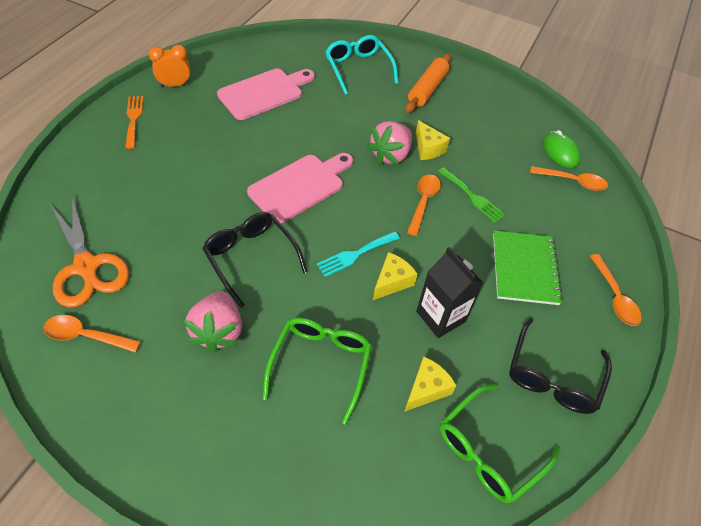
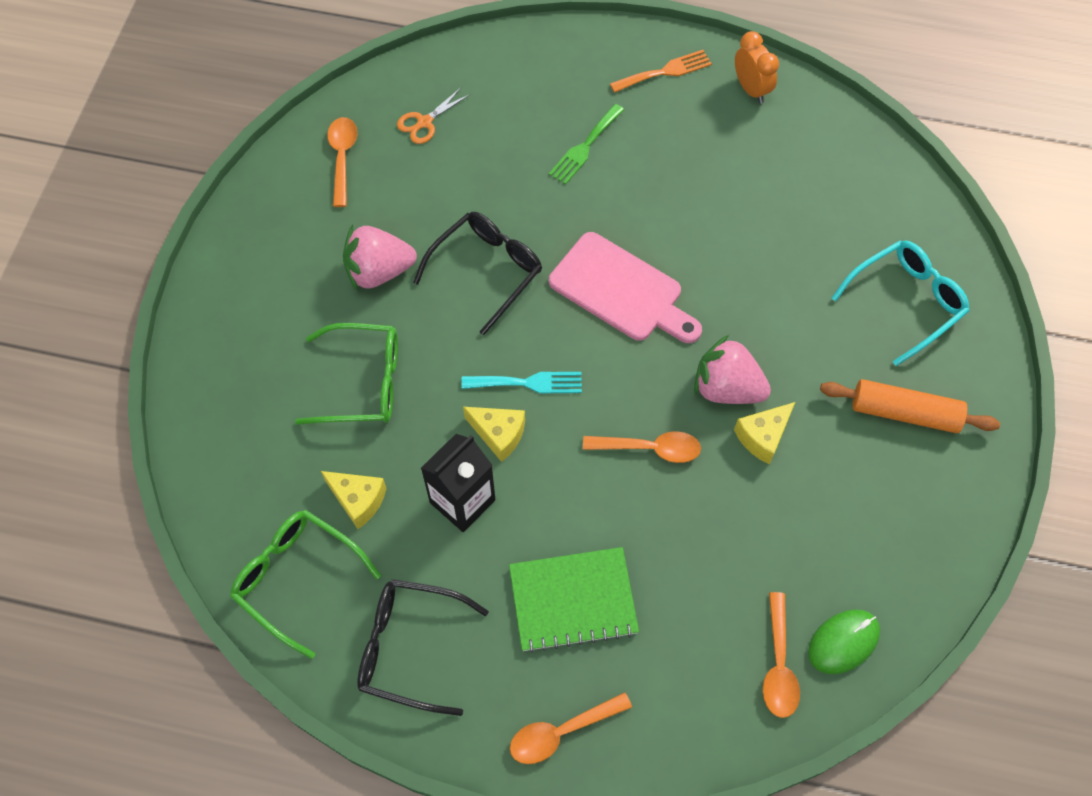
camera: 80 degrees right, 10 degrees up
(87, 267) = (424, 123): orange scissors -> orange scissors, size x0.50
(264, 93) = (786, 196): pink cutting board -> none
(355, 254) = (528, 383): turquoise fork -> turquoise fork turned 135 degrees clockwise
(472, 197) = (685, 514): green fork -> green fork (585, 147)

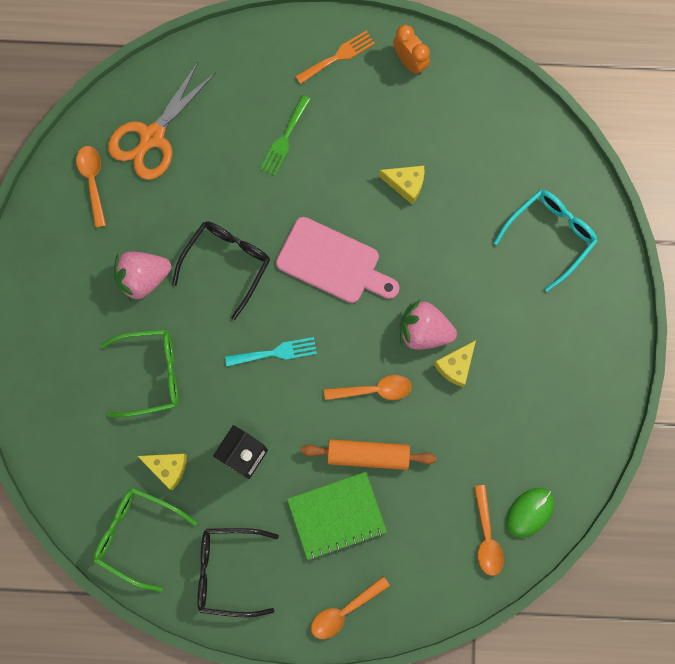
camera: 10 degrees left, 15 degrees up
(424, 123) = (151, 138): orange scissors -> orange scissors, size x2.00
(498, 434) = (261, 398): yellow cheese -> yellow cheese (406, 184)
(904, 412) = (557, 328): orange rolling pin -> orange rolling pin (368, 455)

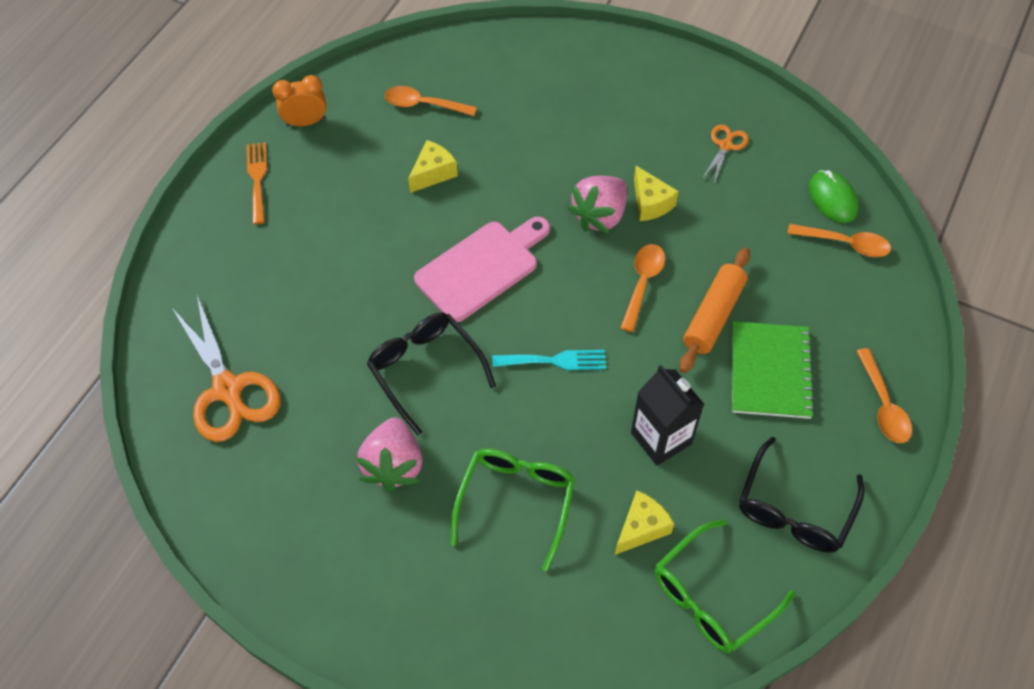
camera: 65 degrees left, 20 degrees down
(93, 182) = (241, 476): orange spoon -> orange spoon (423, 105)
(275, 352) = (555, 361): turquoise fork -> turquoise fork turned 75 degrees clockwise
(285, 139) = (316, 260): green fork -> none
(546, 404) = (725, 145): none -> orange scissors
(550, 236) = (554, 80): turquoise glasses -> none

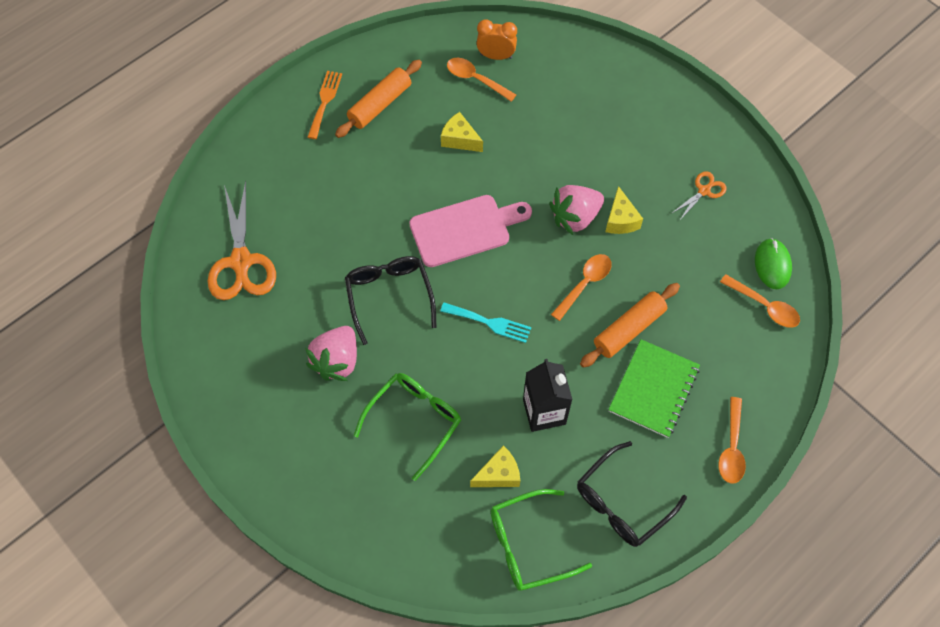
camera: 20 degrees right, 5 degrees up
(306, 122) = (379, 66): orange clock -> orange clock (496, 56)
(324, 163) = (380, 104): none -> orange rolling pin
(433, 173) = (460, 139): yellow cheese -> yellow cheese turned 120 degrees counterclockwise

